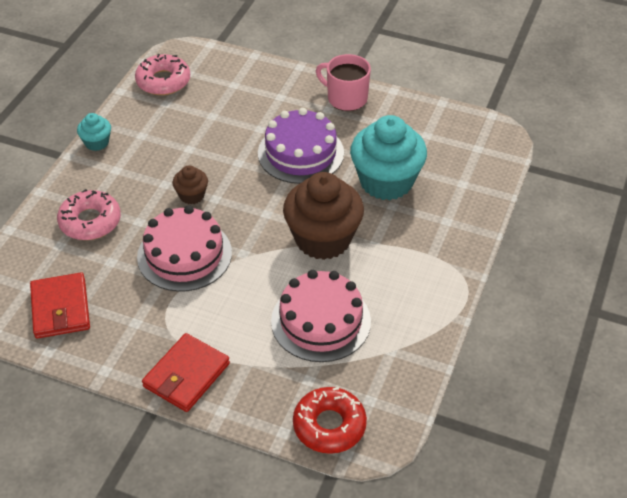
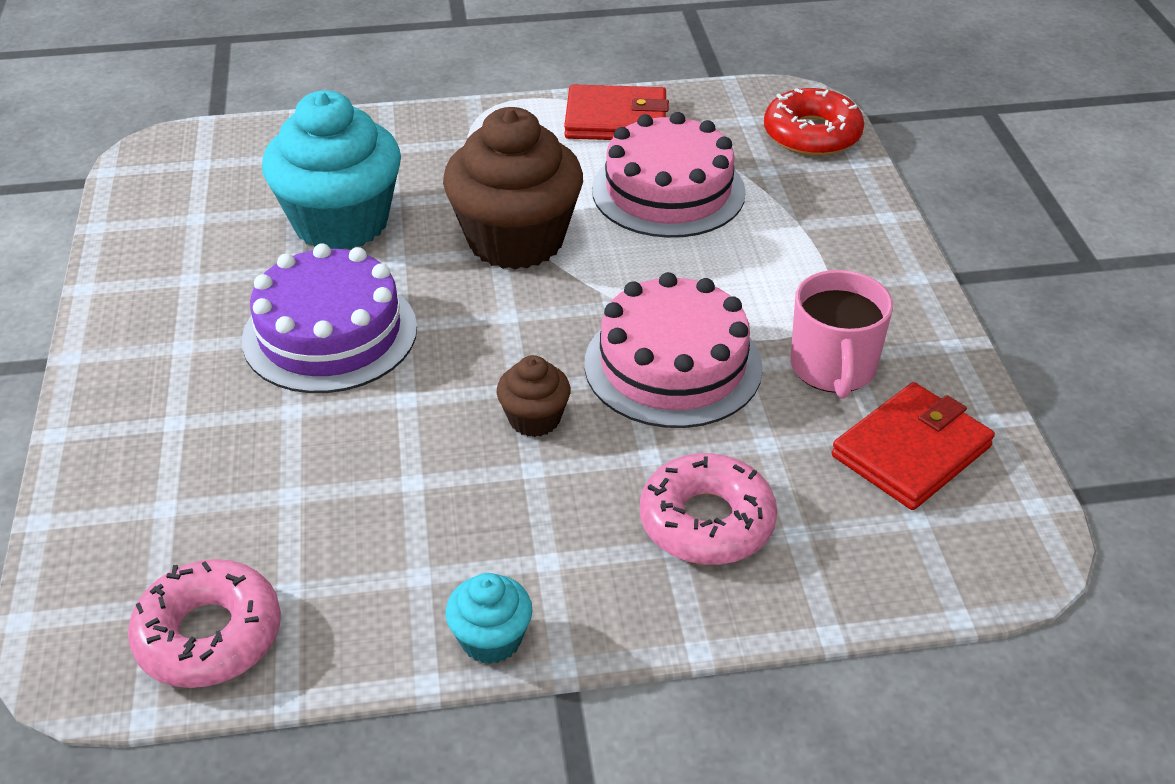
camera: 120 degrees left, 5 degrees down
(186, 375) = (872, 266): red wallet -> red wallet (616, 120)
(346, 98) = (136, 335): pink mug -> pink mug (833, 368)

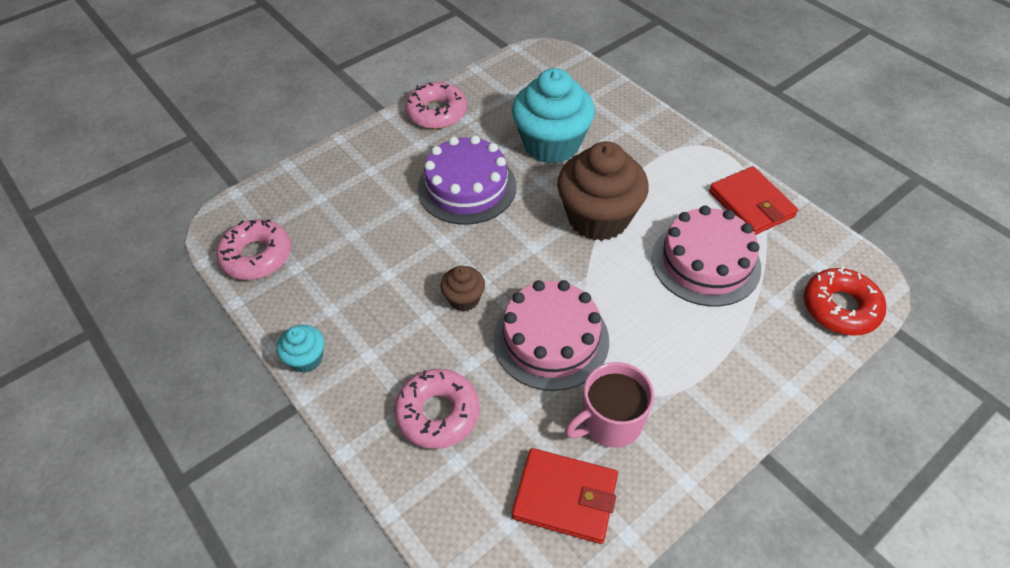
camera: 60 degrees right, 10 degrees up
(137, 303) = (437, 112): none -> pink donut

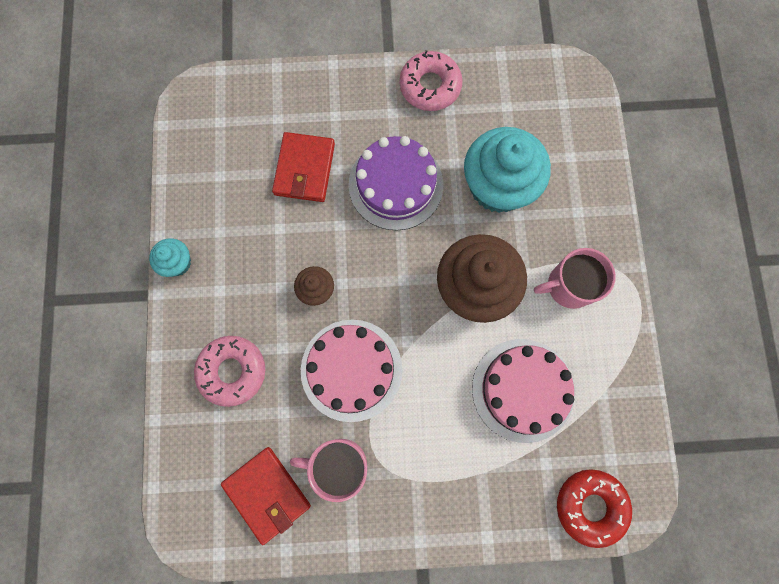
camera: 35 degrees right, 25 degrees up
(257, 256) = (199, 145): pink donut -> none
(668, 174) = (569, 286): none -> pink mug
(751, 204) = (611, 364): red wallet -> red wallet (304, 169)

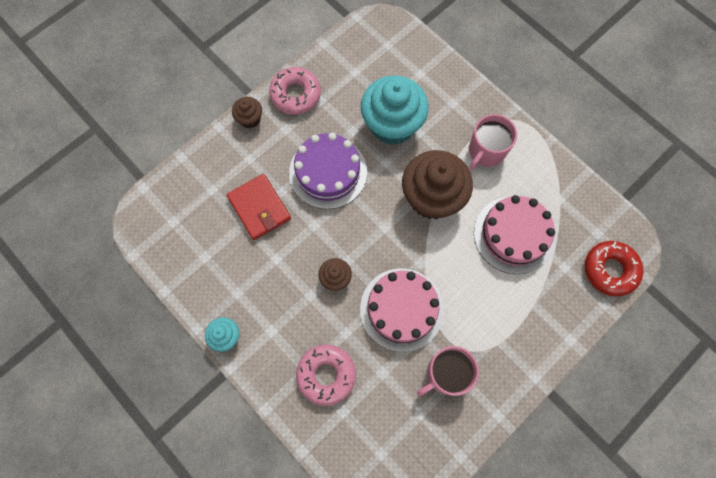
camera: 40 degrees left, 5 degrees down
(267, 494) = (417, 432): red wallet -> none
(367, 77) = (250, 119): none -> brown cupcake

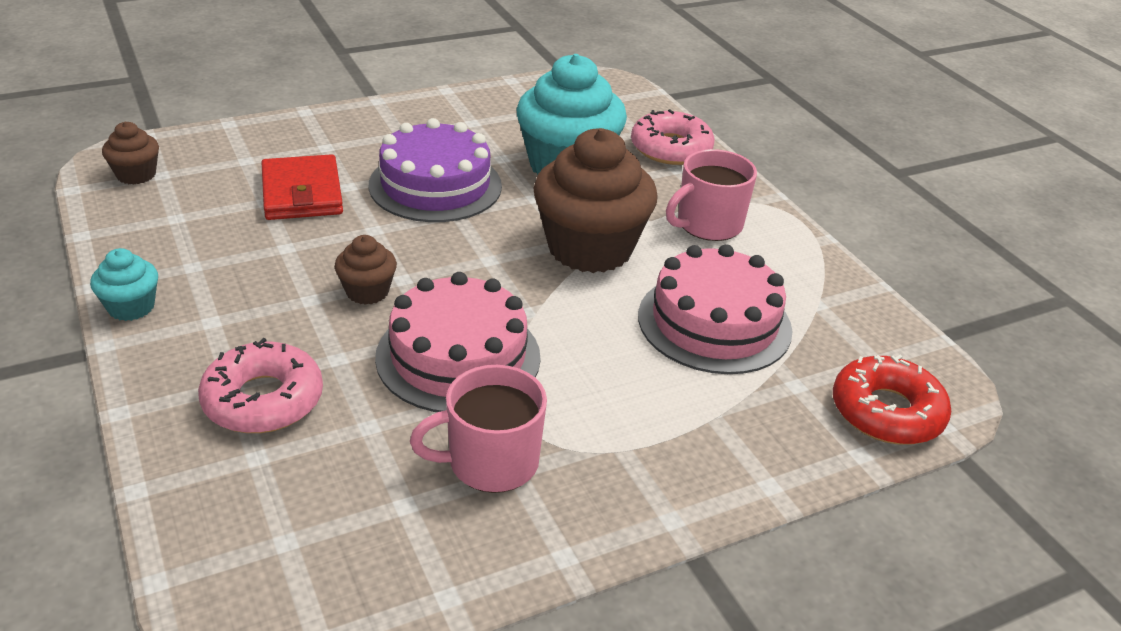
camera: 15 degrees right, 35 degrees down
(250, 119) = (356, 115): brown cupcake -> brown cupcake (136, 175)
(295, 94) = (439, 110): pink donut -> pink donut (671, 148)

